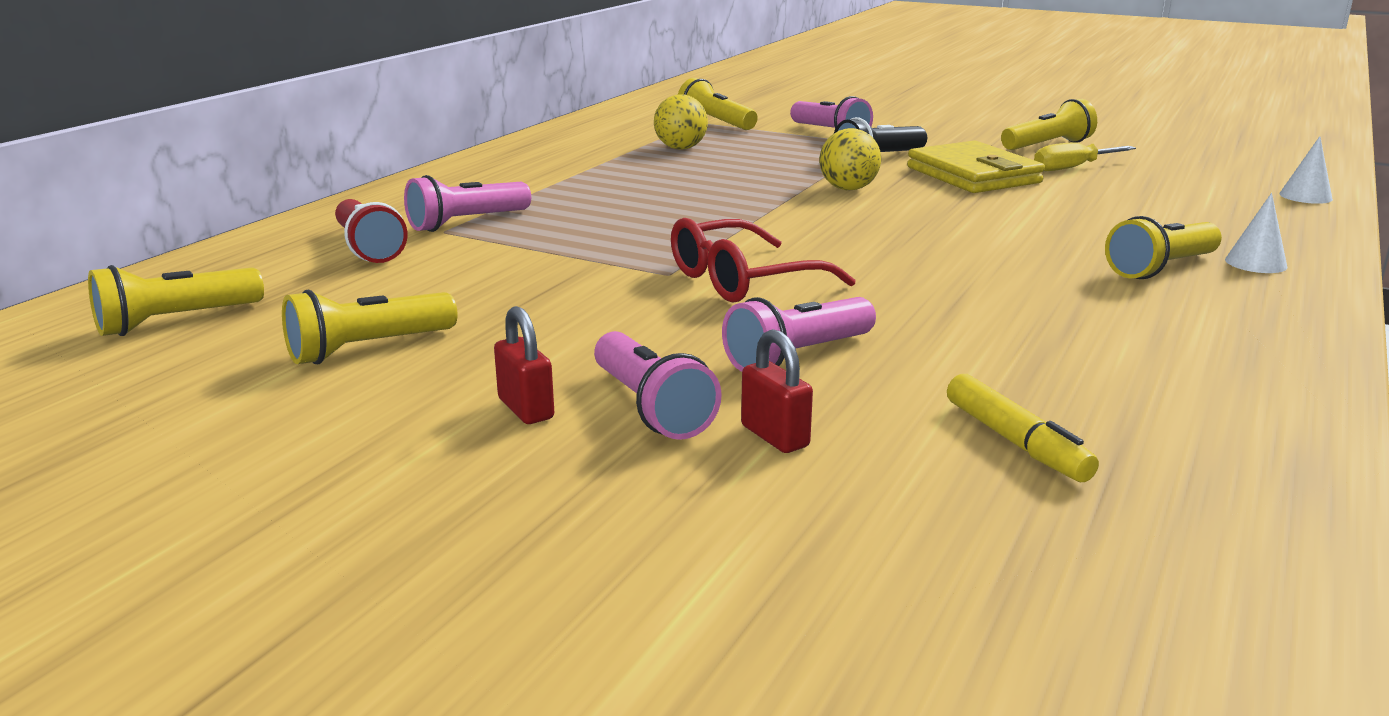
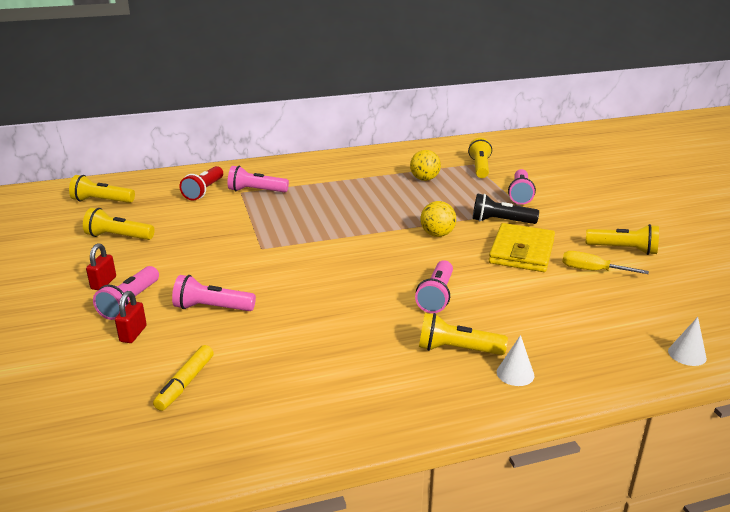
camera: 45 degrees right, 5 degrees up
(743, 280) = (277, 264): red glasses -> none
(1010, 237) = (436, 296): none -> pink flashlight

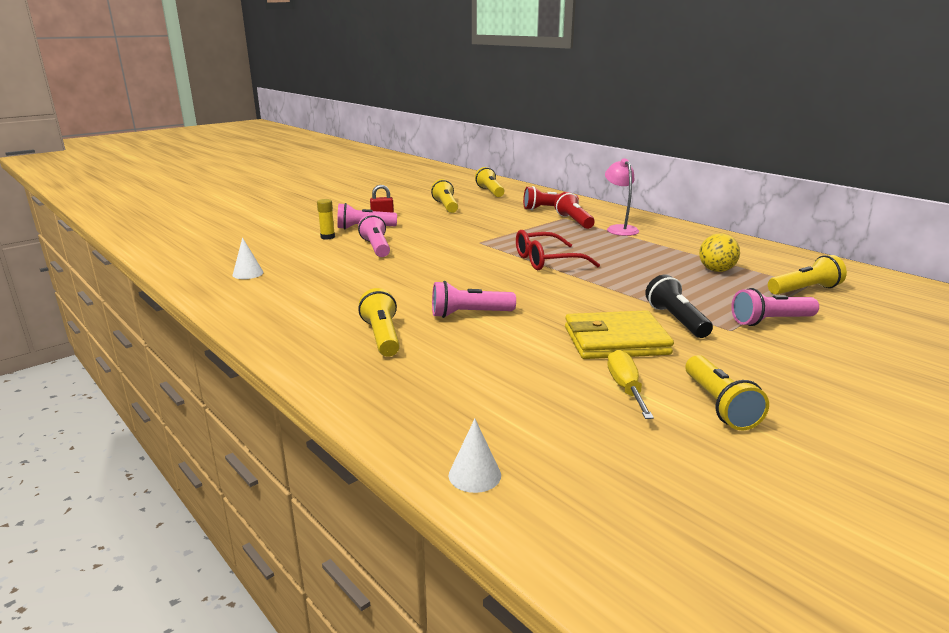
camera: 65 degrees right, 5 degrees down
(133, 334) = (327, 237): red padlock -> yellow glue stick
(185, 383) = (279, 261): yellow marker -> none
(256, 191) = (574, 221): pink flashlight -> red flashlight
(299, 180) = (619, 229): none -> pink lamp
(345, 231) = (547, 261): none -> red glasses
(437, 234) = (595, 295): yellow ball -> none
(515, 373) = (359, 368): white cone -> white cone (248, 273)

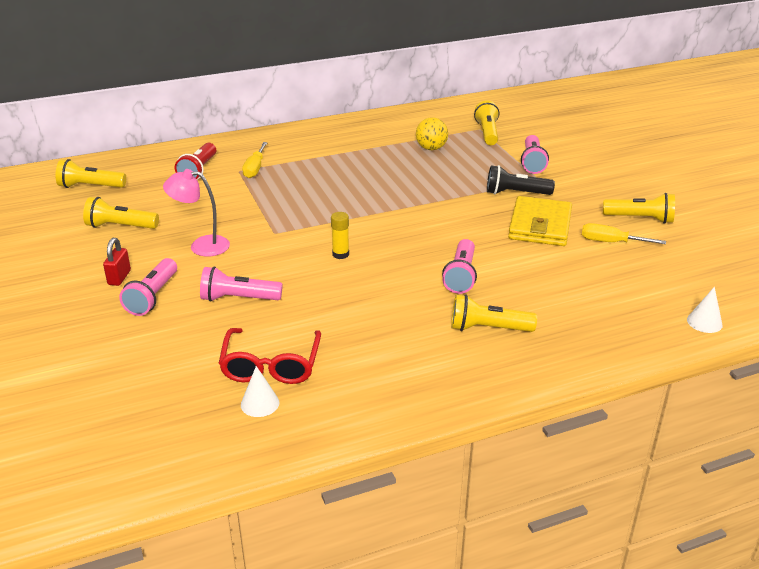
camera: 70 degrees left, 10 degrees up
(327, 237) = (165, 329): yellow glue stick -> yellow glue stick (340, 254)
(547, 261) = (358, 210): red glasses -> red glasses (271, 365)
(574, 221) = (255, 168): red flashlight -> yellow screwdriver
(619, 229) = (298, 154): pink lamp -> pink lamp (201, 246)

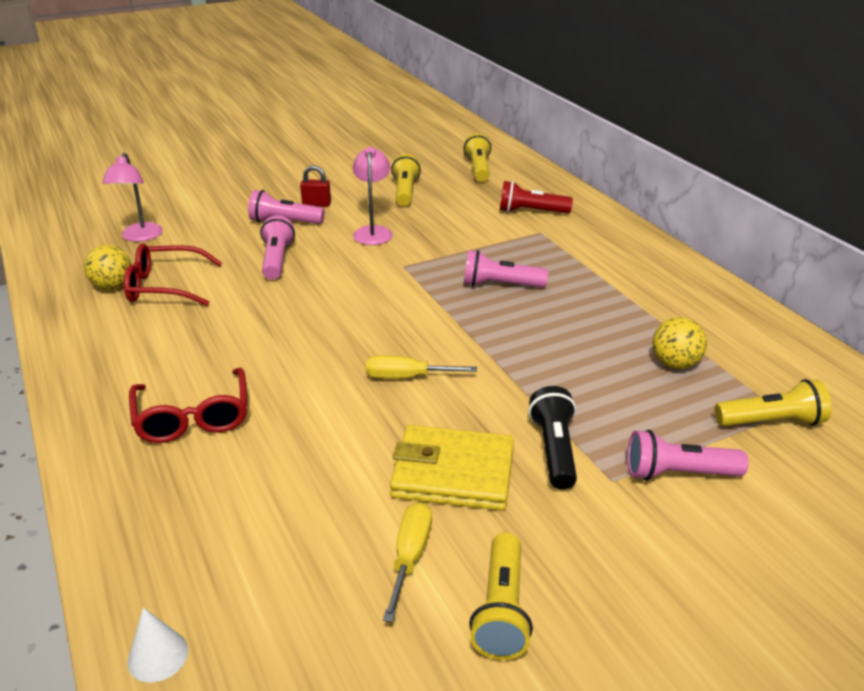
camera: 85 degrees right, 0 degrees up
(141, 399) = (140, 237): none -> pink lamp
(255, 168) = (549, 240): yellow screwdriver -> yellow screwdriver (406, 377)
(260, 403) = (113, 286): white cone -> yellow ball
(340, 254) = (360, 308): yellow glue stick -> none
(461, 276) = (311, 396): pink flashlight -> pink flashlight (500, 285)
(488, 328) = (193, 417): yellow flashlight -> red glasses

